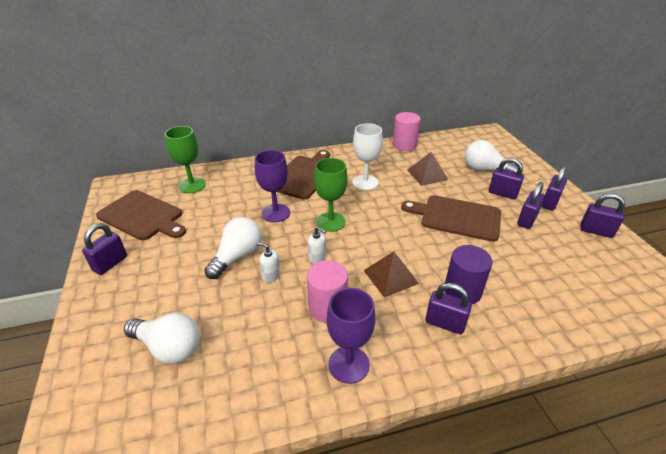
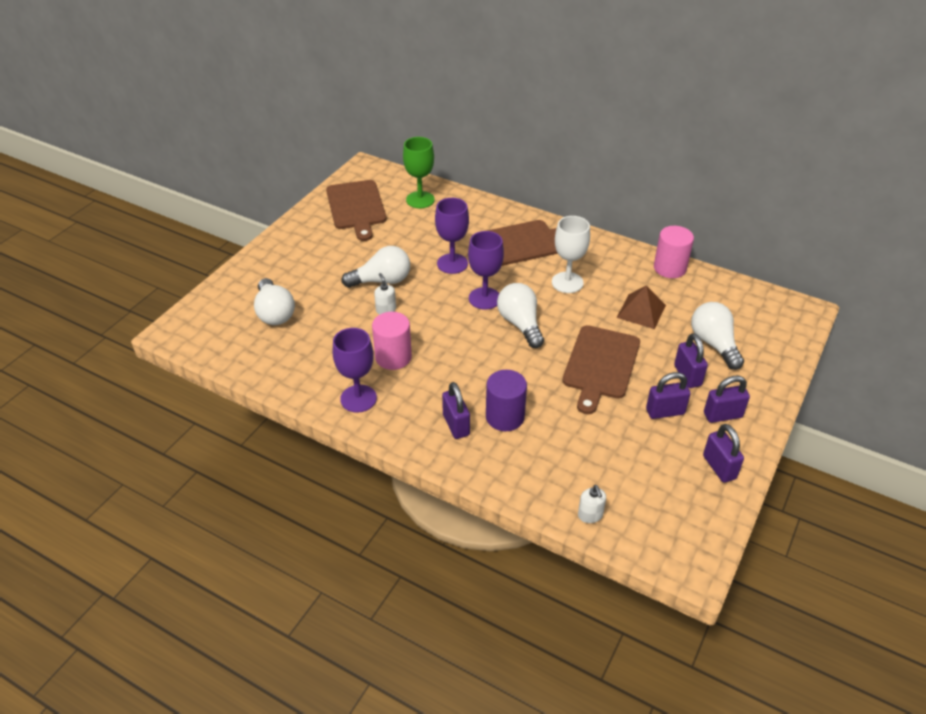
camera: 45 degrees right, 5 degrees up
(110, 264) = (299, 233): purple padlock -> none
(317, 257) = (434, 319): white soap dispenser -> white soap dispenser (590, 515)
(330, 222) = (484, 298): green goblet -> purple goblet
(377, 223) = (520, 324): none -> white light bulb
(390, 277) = (467, 369): brown pyramid -> none
(457, 217) = (600, 365): brown cutting board -> brown cutting board turned 135 degrees counterclockwise

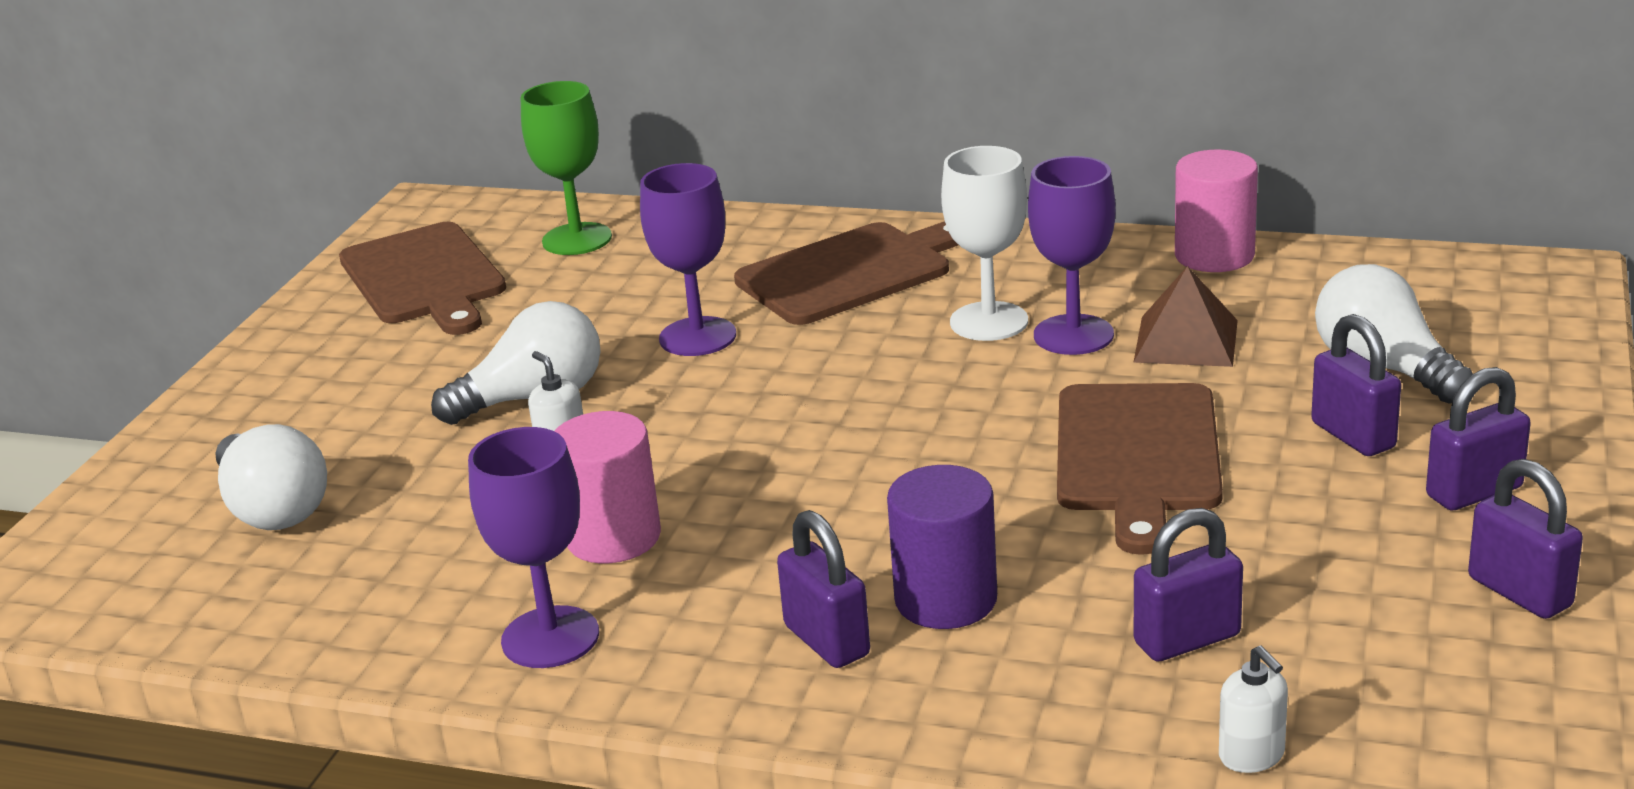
camera: 10 degrees left, 15 degrees down
(484, 298) = (802, 385): purple goblet -> purple goblet (1073, 335)
(520, 324) = (909, 416): white light bulb -> none
(665, 412) = (1334, 512): purple padlock -> purple padlock (1187, 639)

